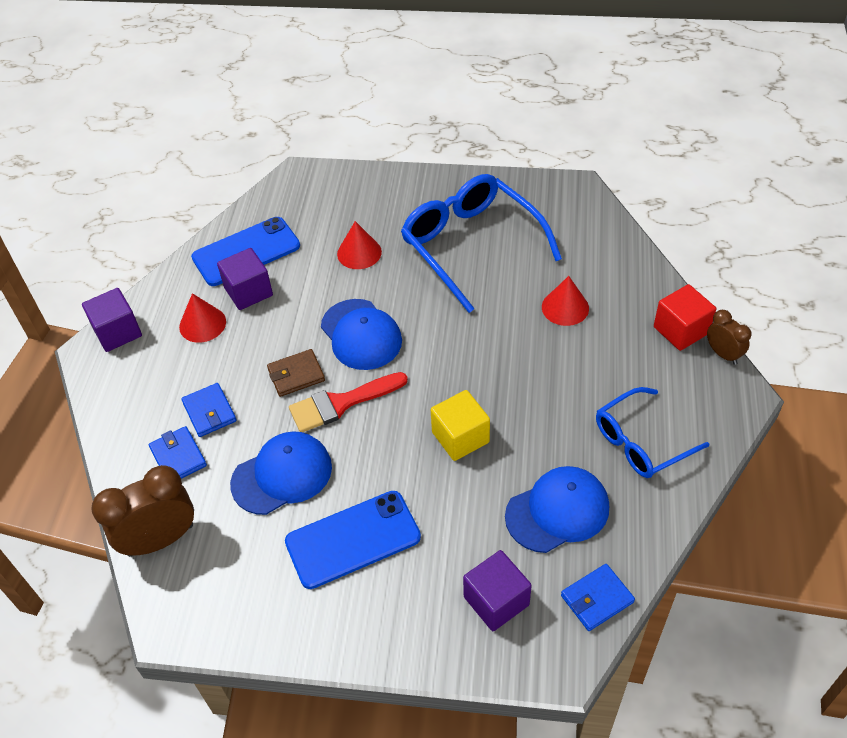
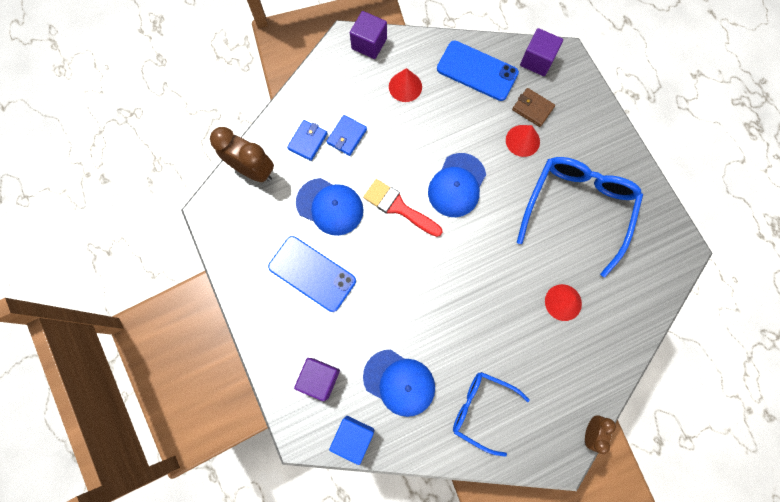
camera: 55 degrees right, 25 degrees up
(248, 292) = (446, 95): purple cube -> purple cube (537, 60)
(296, 375) = (402, 167): brown wallet -> brown wallet (532, 108)
(460, 437) = (417, 293): yellow cube -> none
(596, 599) = (353, 437): blue wallet -> blue cube
(681, 330) = (593, 392): red cube -> none

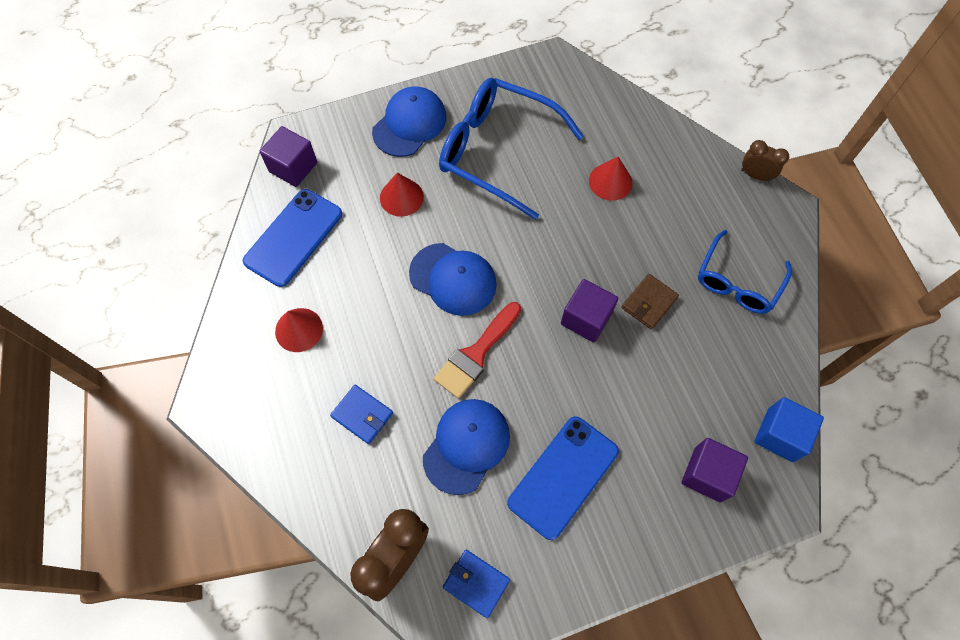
camera: 85 degrees left, 10 degrees down
(308, 141) = (361, 472): blue wallet -> blue wallet (476, 583)
(369, 44) = (220, 373): purple cube -> purple cube (586, 318)
(399, 382) = (709, 373): blue cap -> blue cap (409, 124)
(532, 108) = (359, 181): brown wallet -> brown wallet (649, 303)

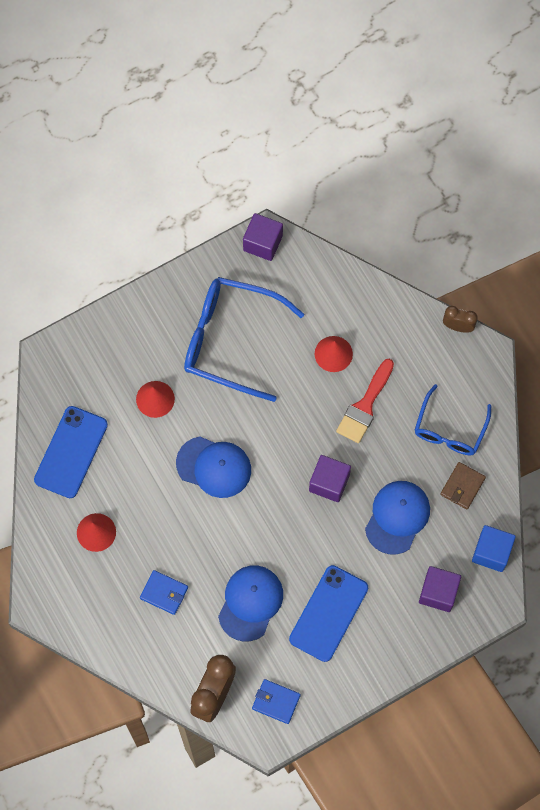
camera: 10 degrees left, 5 degrees up
(293, 167) = (53, 386): purple cube -> purple cube (263, 243)
(409, 124) = (147, 325): blue cap -> blue cap (397, 517)
(476, 354) = (245, 528): red brush -> red brush (365, 406)
(649, 303) = (378, 460): brown wallet -> brown wallet (462, 486)

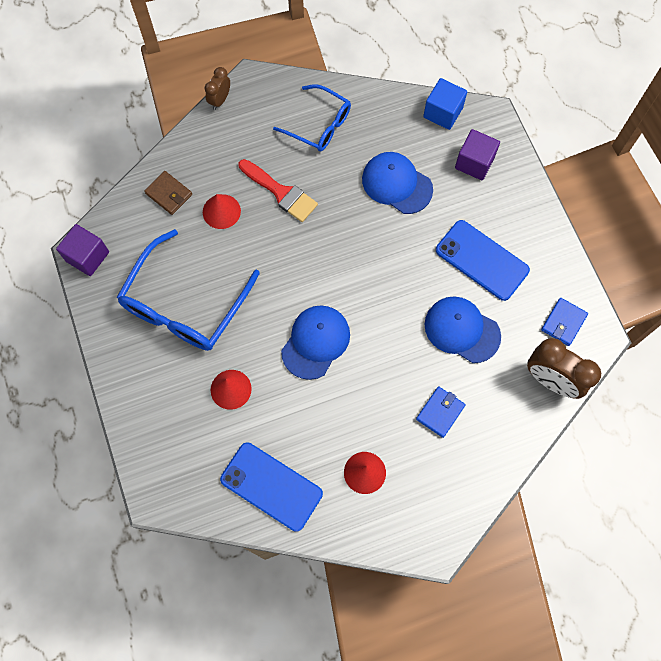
camera: 80 degrees left, 0 degrees up
(329, 483) = (352, 237): purple cube -> none
(462, 486) = (376, 124): brown wallet -> brown wallet (169, 194)

